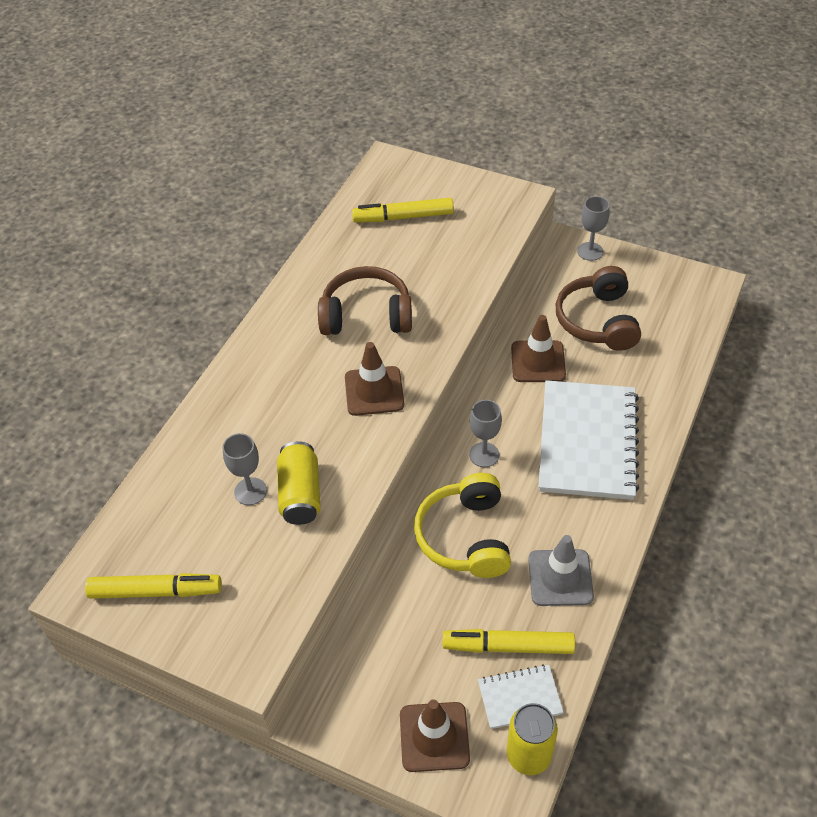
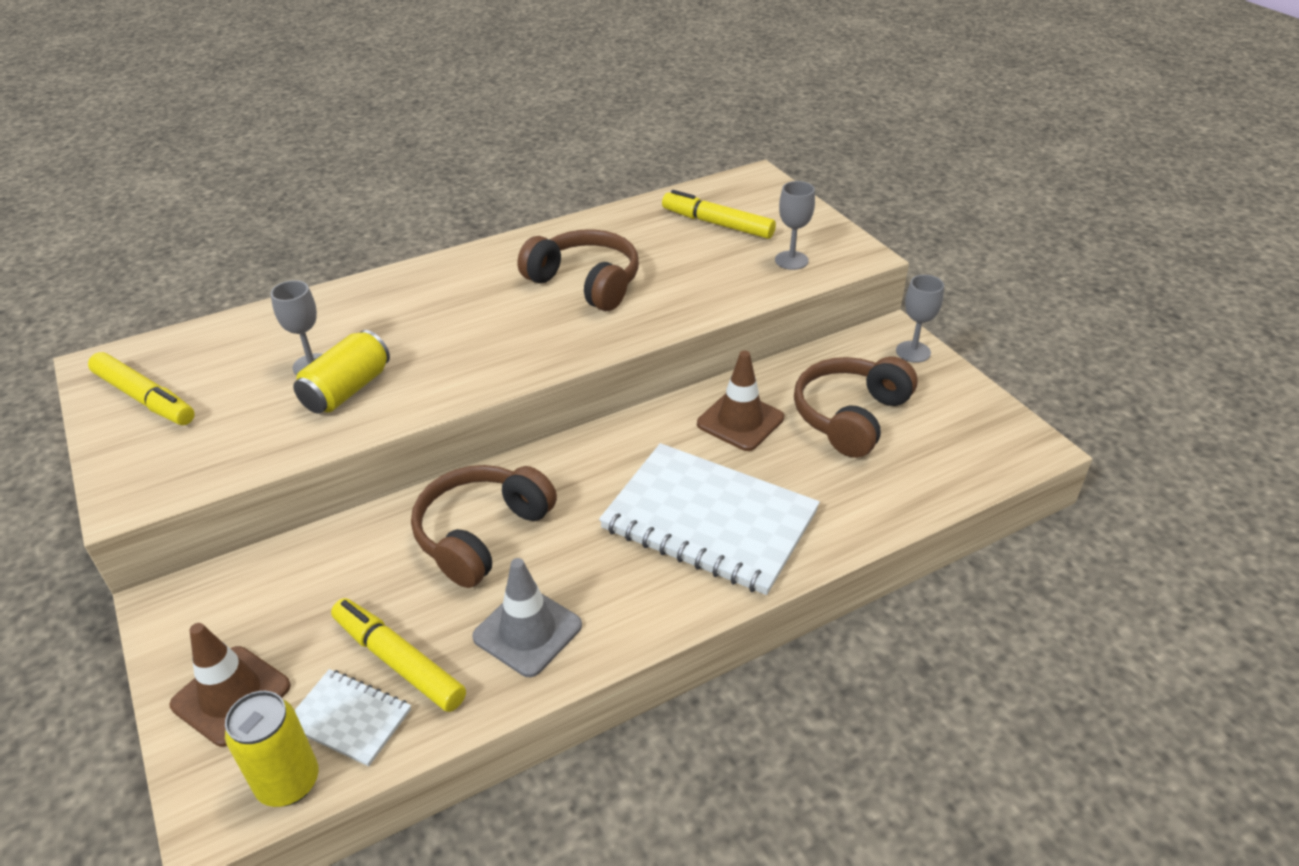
camera: 35 degrees right, 10 degrees down
(374, 391) = (515, 344): brown traffic cone -> none
(465, 536) = (482, 534): yellow headphones -> brown headphones
(484, 455) = (587, 473): grey goblet -> grey goblet (791, 260)
(588, 442) = (709, 521): white notebook -> white notebook turned 75 degrees clockwise

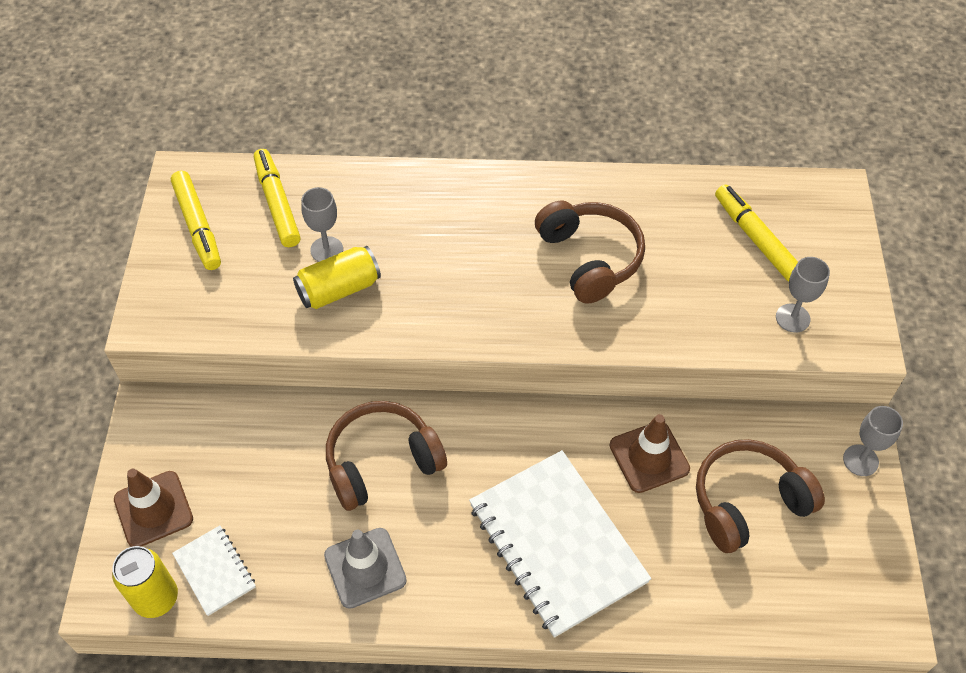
camera: 30 degrees right, 15 degrees up
(398, 661) = (268, 543): yellow marker -> yellow marker (277, 203)

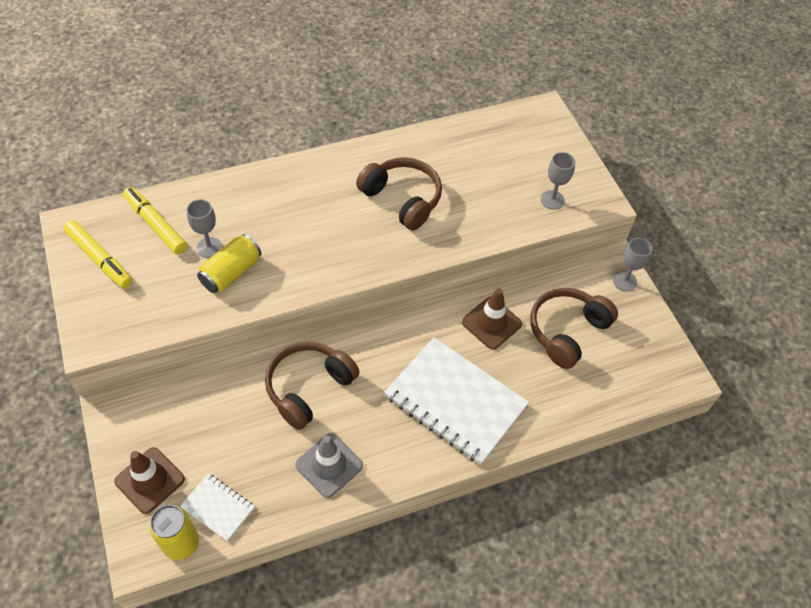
camera: 25 degrees left, 0 degrees up
(755, 238) = (506, 154): yellow marker -> none

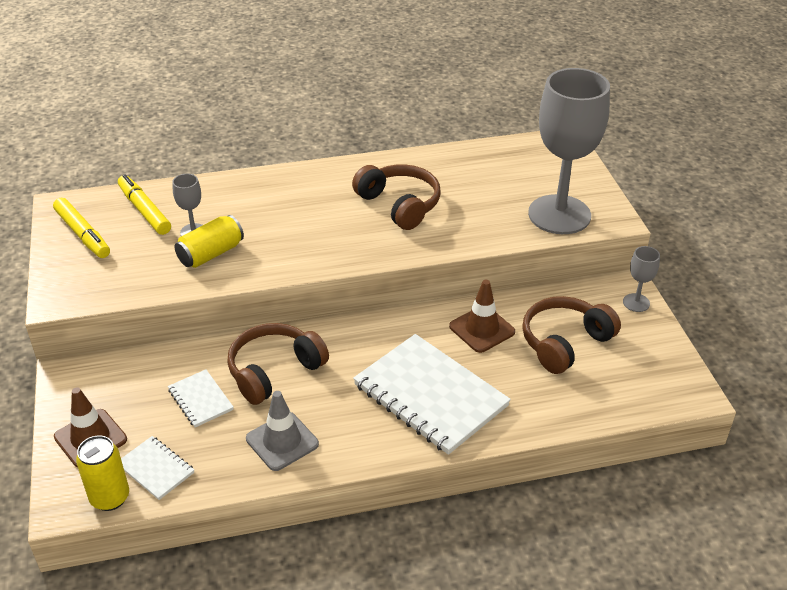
camera: 10 degrees right, 15 degrees down
(245, 426) = (200, 400): none -> white notebook
(552, 200) = (559, 215): grey goblet -> grey goblet, size x2.42

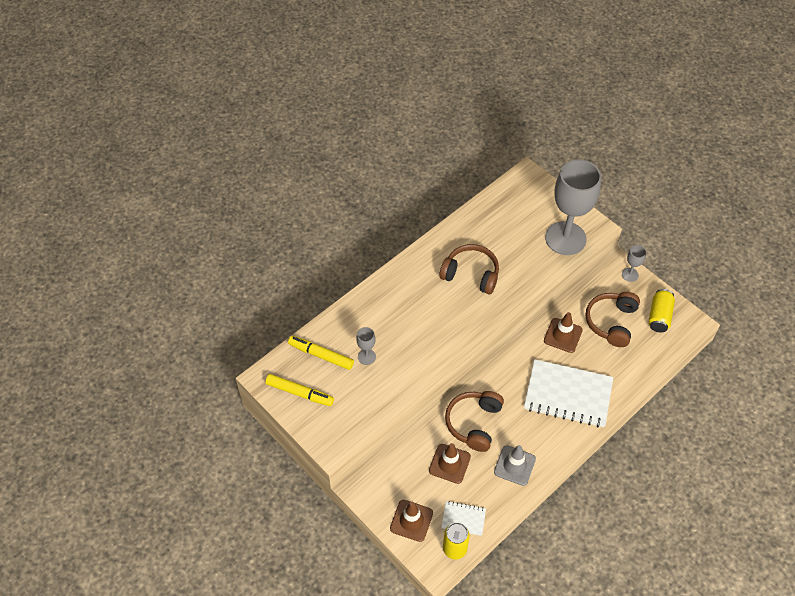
camera: 30 degrees left, 15 degrees up
(200, 400) = (449, 463): white notebook -> brown traffic cone
(211, 254) = (392, 368): yellow can -> yellow can (659, 316)

